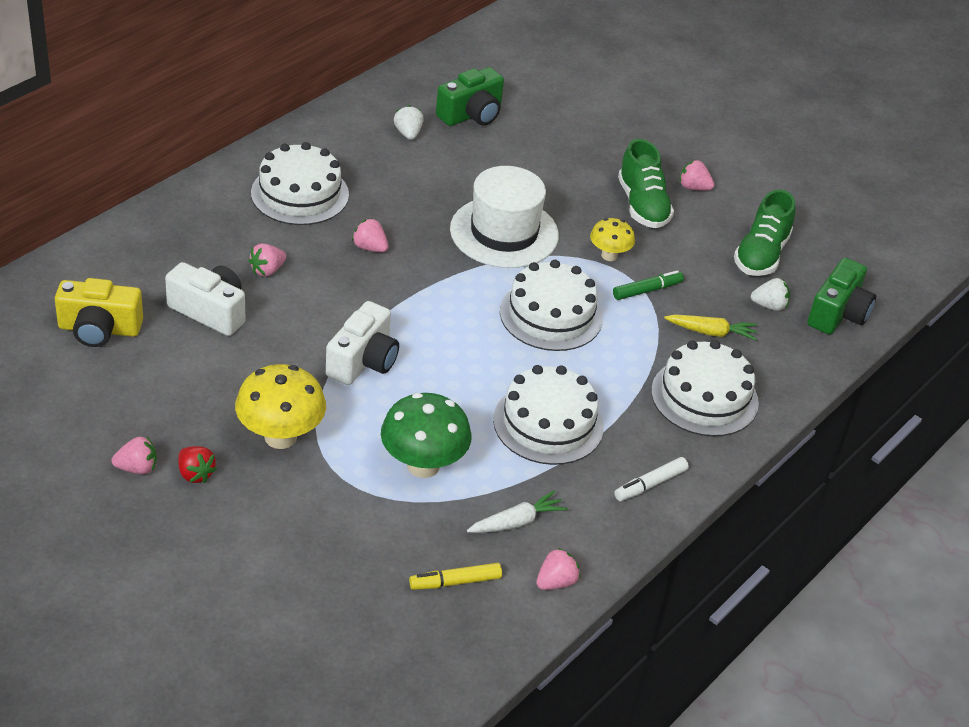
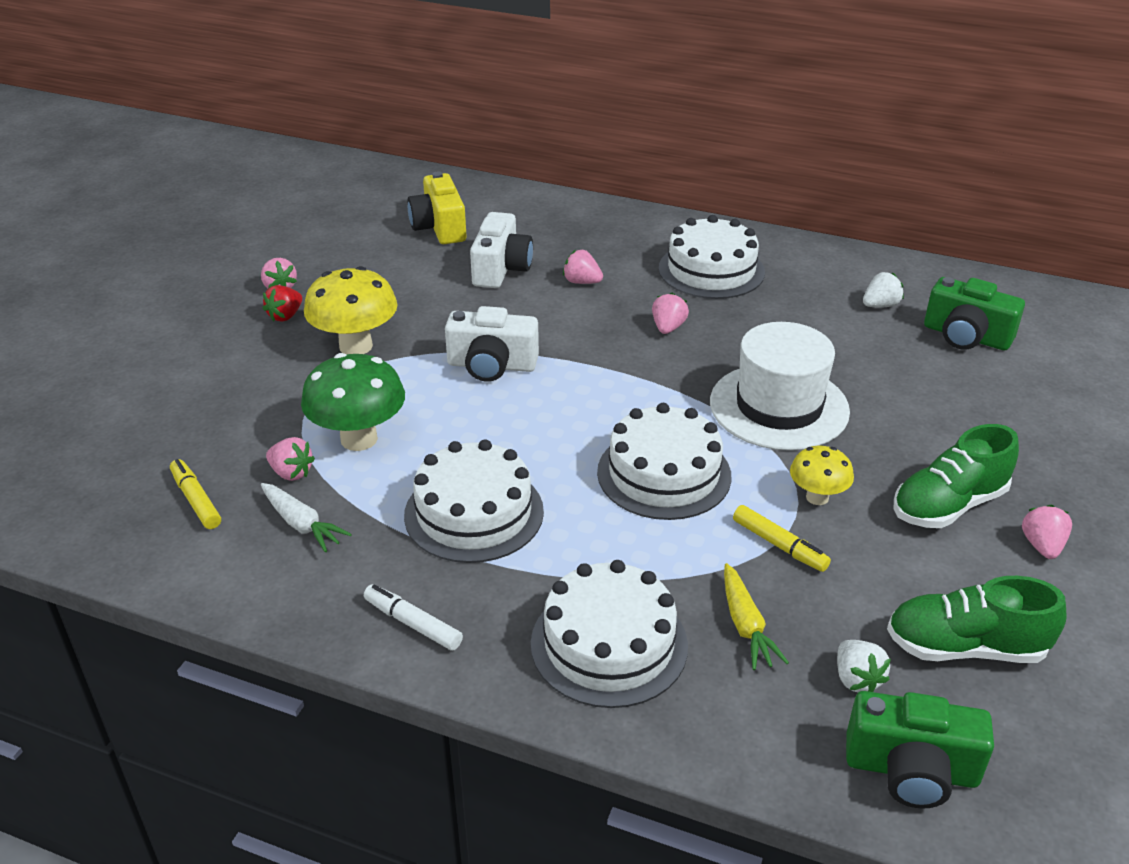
camera: 75 degrees right, 5 degrees down
(556, 582) = (218, 576): pink strawberry -> pink strawberry (291, 473)
(647, 290) = (779, 545): green marker -> yellow marker

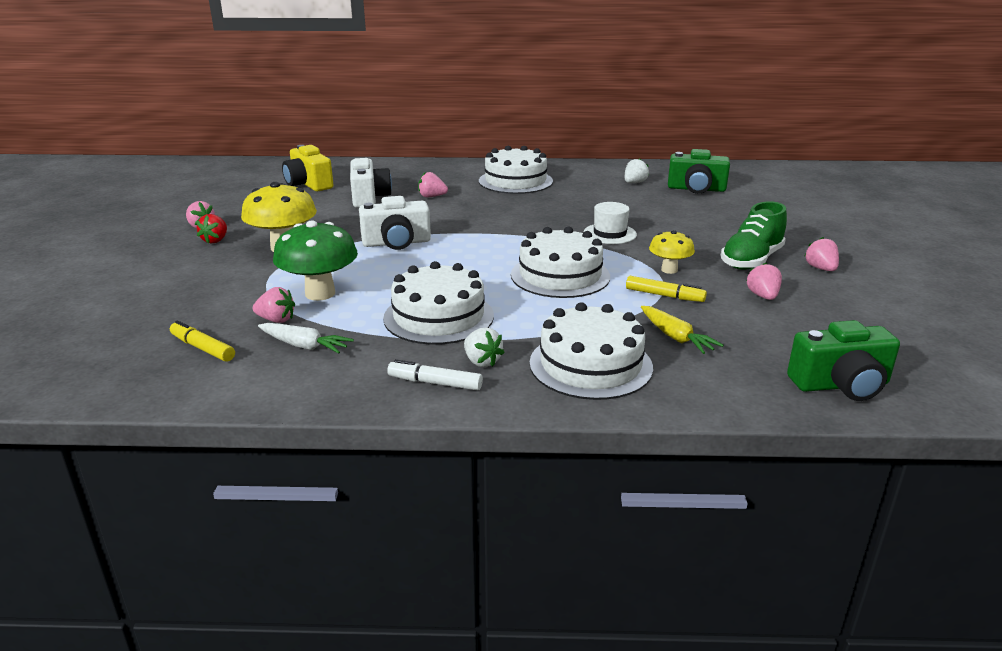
camera: 20 degrees left, 10 degrees down
(668, 328) = (508, 209): pink strawberry -> pink strawberry (763, 296)
(779, 406) = (610, 234): white hat -> white hat, size x0.54
(856, 679) = (768, 349): white strawberry -> white strawberry (482, 361)
(965, 648) = (819, 321): green shoe -> none

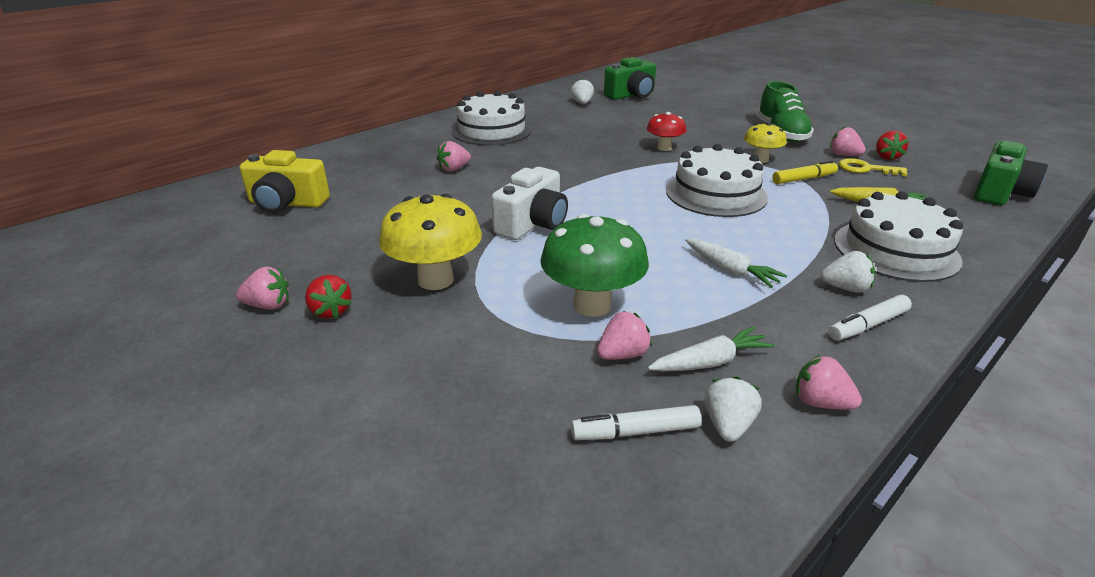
camera: 45 degrees left, 5 degrees up
(203, 348) = (636, 432): yellow marker -> white marker
(241, 370) = (728, 425): none -> white strawberry
(369, 198) = (394, 192): white camera -> none
(438, 316) = (730, 270): white cake -> white carrot
(610, 234) = (664, 148): white hat -> red mushroom
(750, 313) = (865, 169): none -> yellow key
(807, 314) = (886, 157): none -> red strawberry
(820, 268) = (821, 125): pink strawberry -> pink strawberry (820, 402)

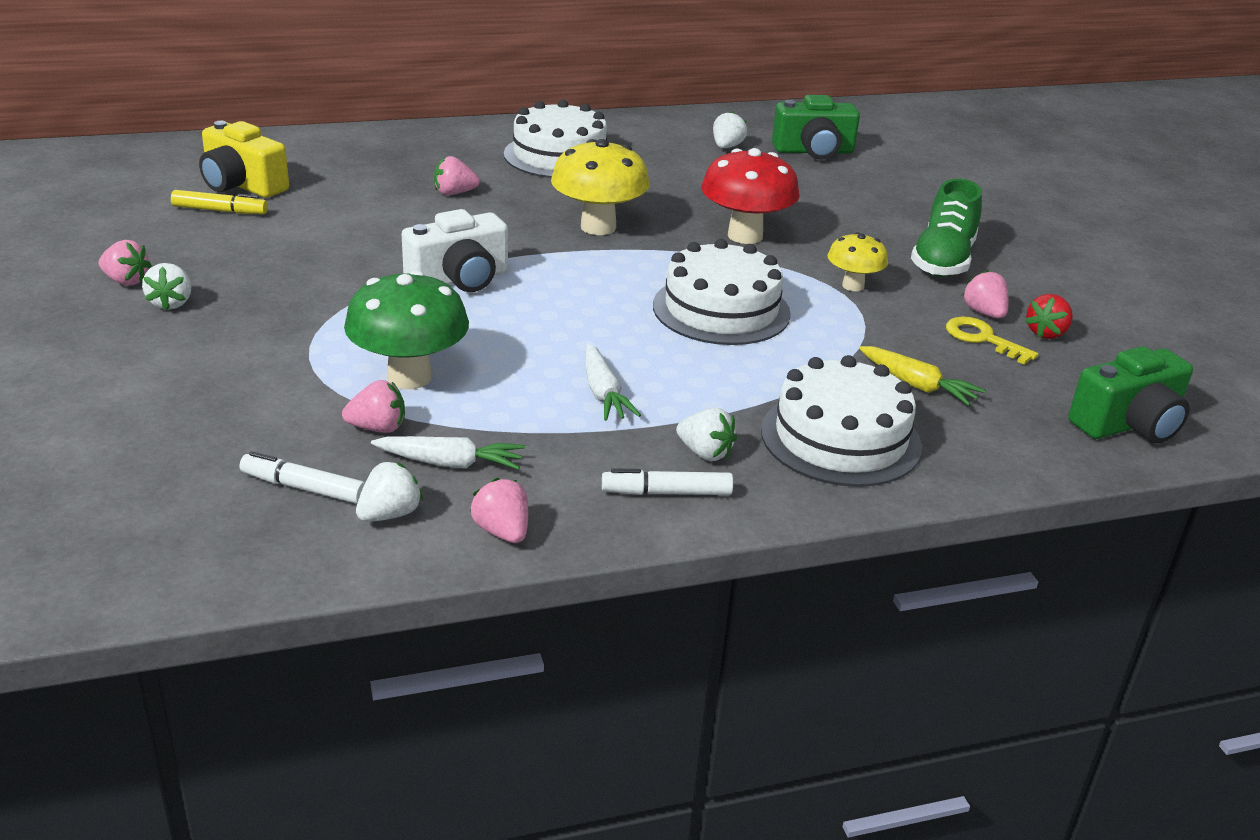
camera: 25 degrees right, 0 degrees up
(330, 311) = (171, 303): red strawberry -> white strawberry
(436, 280) = (293, 305): yellow mushroom -> yellow mushroom (598, 227)
(664, 148) = (745, 236): red mushroom -> red mushroom, size x1.72
(803, 179) = (869, 326): yellow marker -> yellow marker (219, 210)

